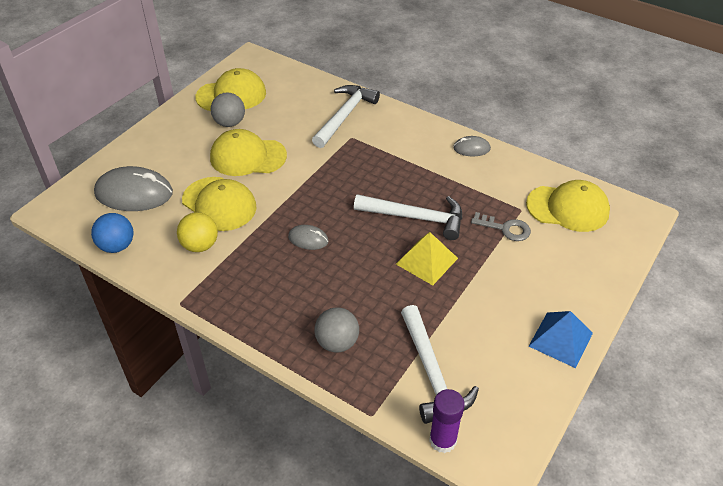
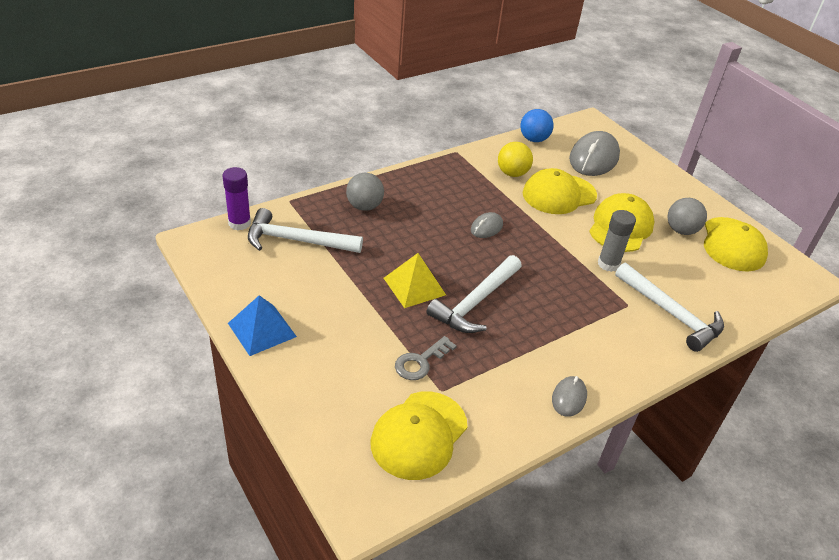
camera: 110 degrees right, 5 degrees down
(307, 155) = (608, 264): none -> grey glue stick

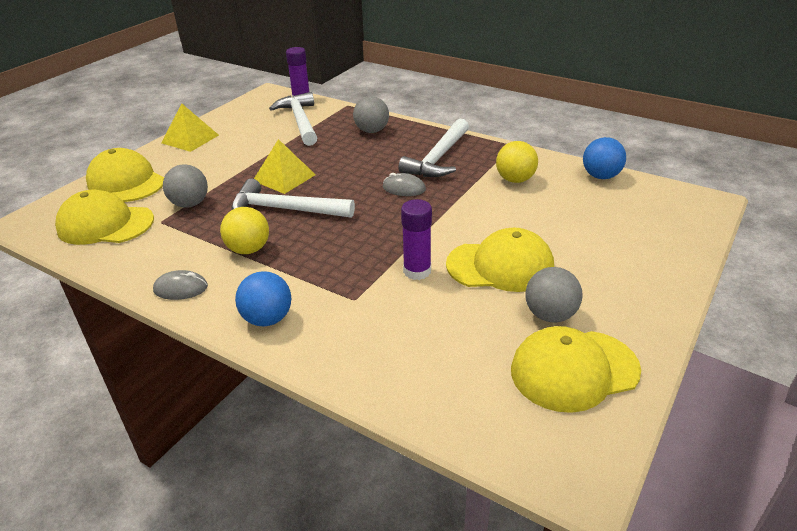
camera: 70 degrees right, 5 degrees down
(262, 330) = (190, 139): blue pyramid -> yellow pyramid
(420, 362) = (190, 204): grey key -> grey ball
(530, 342) = (248, 249): none -> yellow ball
(559, 194) = (513, 213): yellow cap -> yellow cap (126, 182)
(593, 158) = (622, 220): grey mouse -> none
(608, 264) = (417, 271): grey glue stick -> purple glue stick
(634, 356) = (267, 319): none -> blue ball
(670, 314) = (363, 334): white hammer -> white hammer (438, 158)

